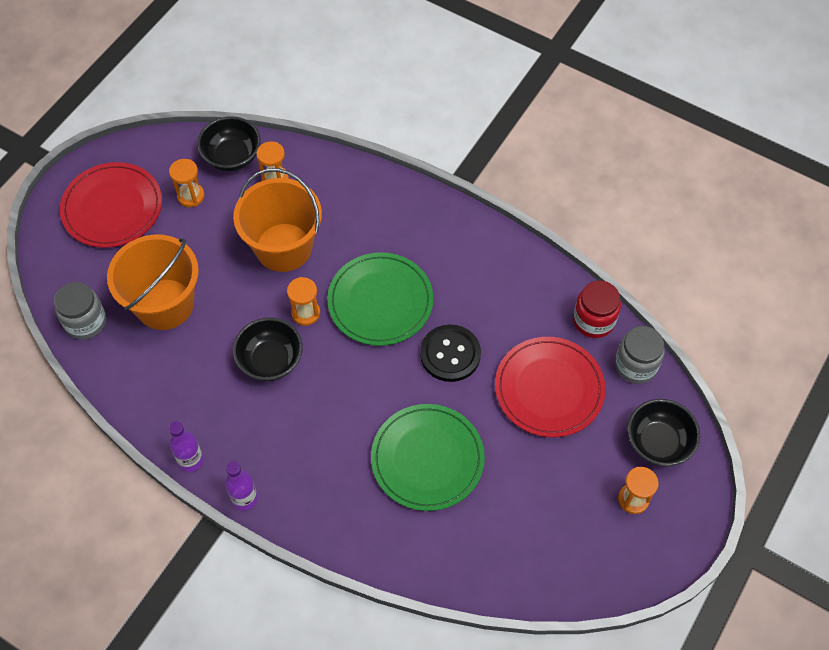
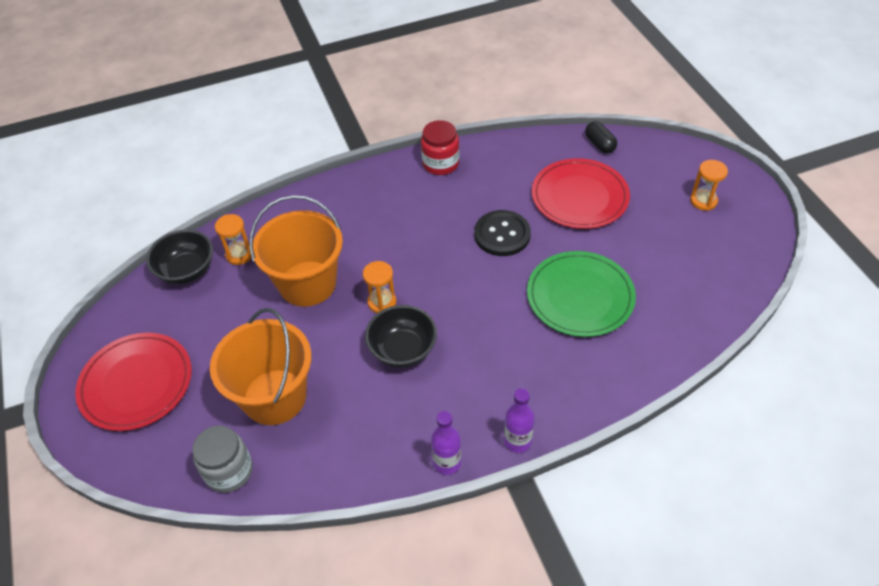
camera: 50 degrees left, 10 degrees down
(191, 196) = (191, 319): orange hourglass -> none
(380, 301) = (417, 250): green plate -> none
(593, 320) = (546, 145): red jar -> red jar (440, 163)
(635, 365) = (599, 144): grey jar -> black capsule
(658, 442) = (669, 165): black bowl -> none

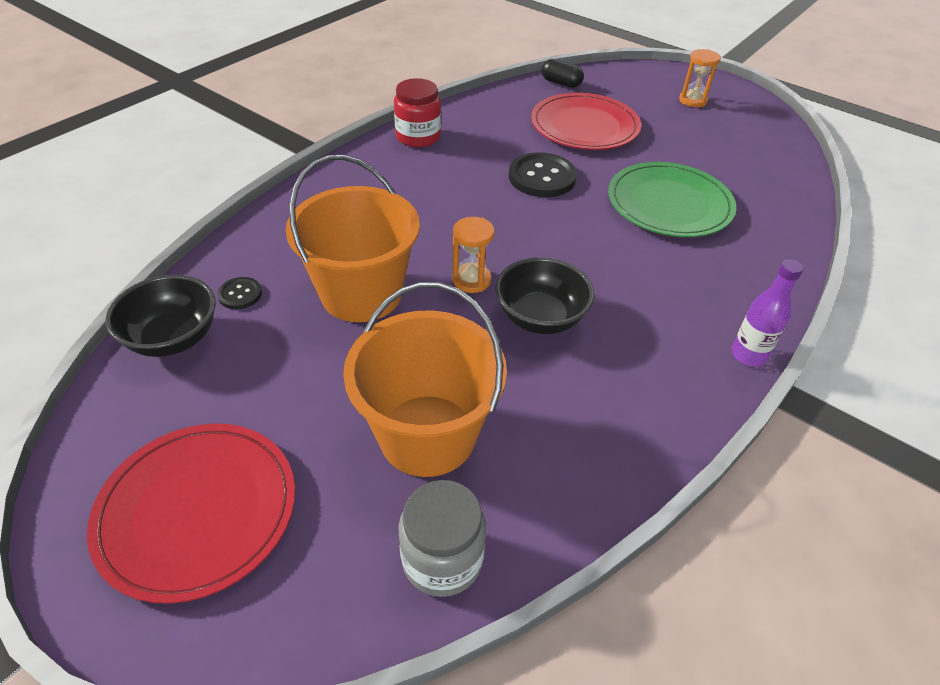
camera: 35 degrees left, 5 degrees down
(239, 255) = (240, 294): orange hourglass -> black button
(447, 463) = (701, 411): purple bottle -> none

